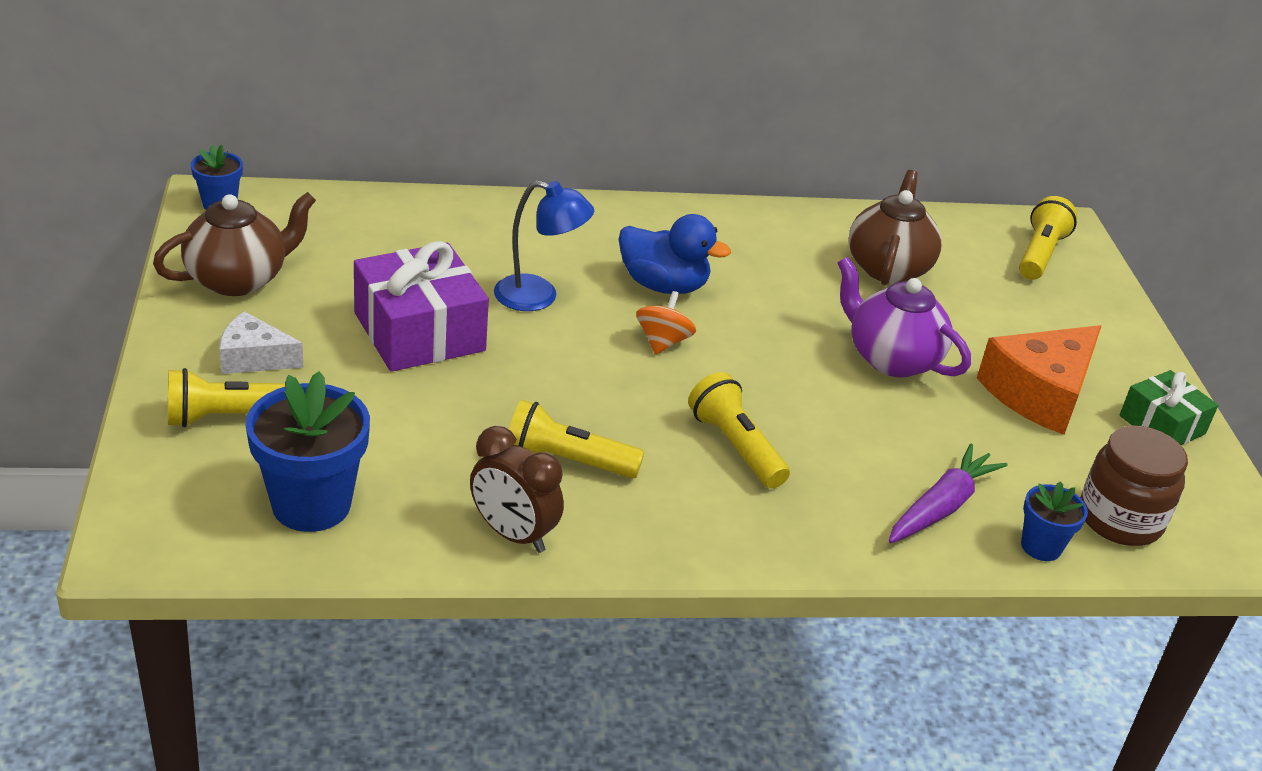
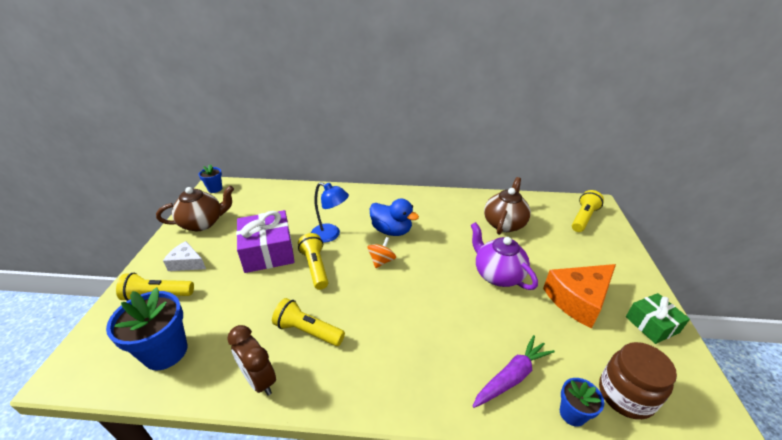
camera: 15 degrees right, 0 degrees up
(735, 446) = (401, 326): yellow flashlight -> yellow flashlight (315, 267)

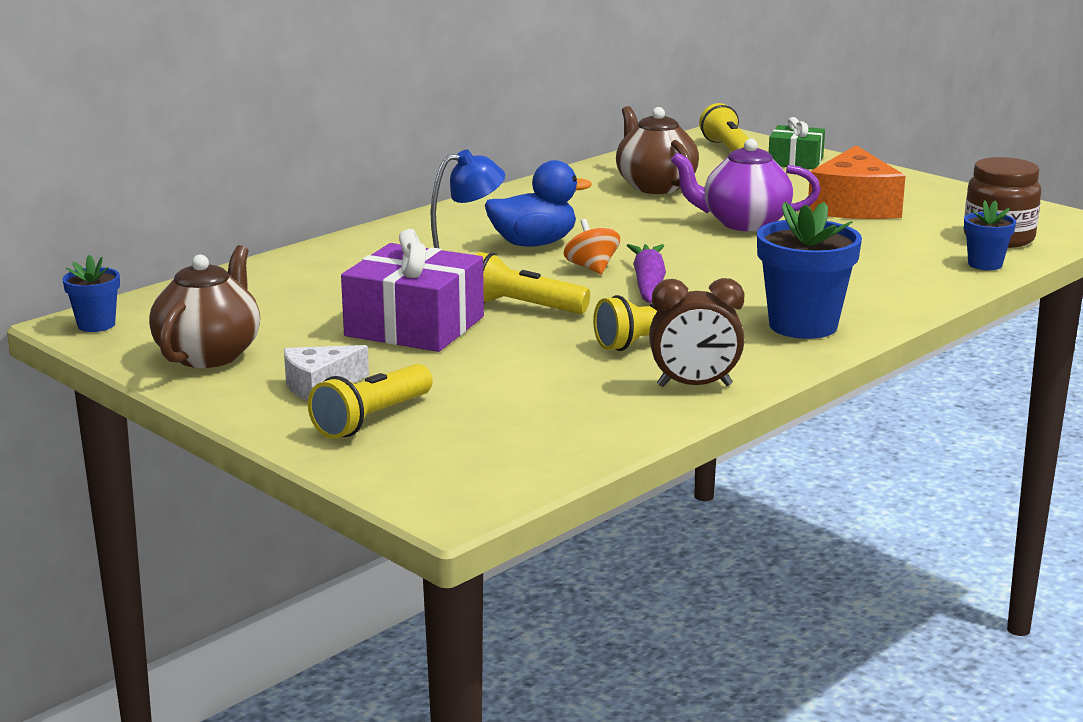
camera: 50 degrees left, 15 degrees down
(166, 352) = (532, 432): blue flower pot -> blue flower pot (803, 326)
(512, 377) = (903, 270): purple carrot -> purple carrot (648, 284)
(652, 324) = (940, 194): green gift -> green gift (795, 161)

